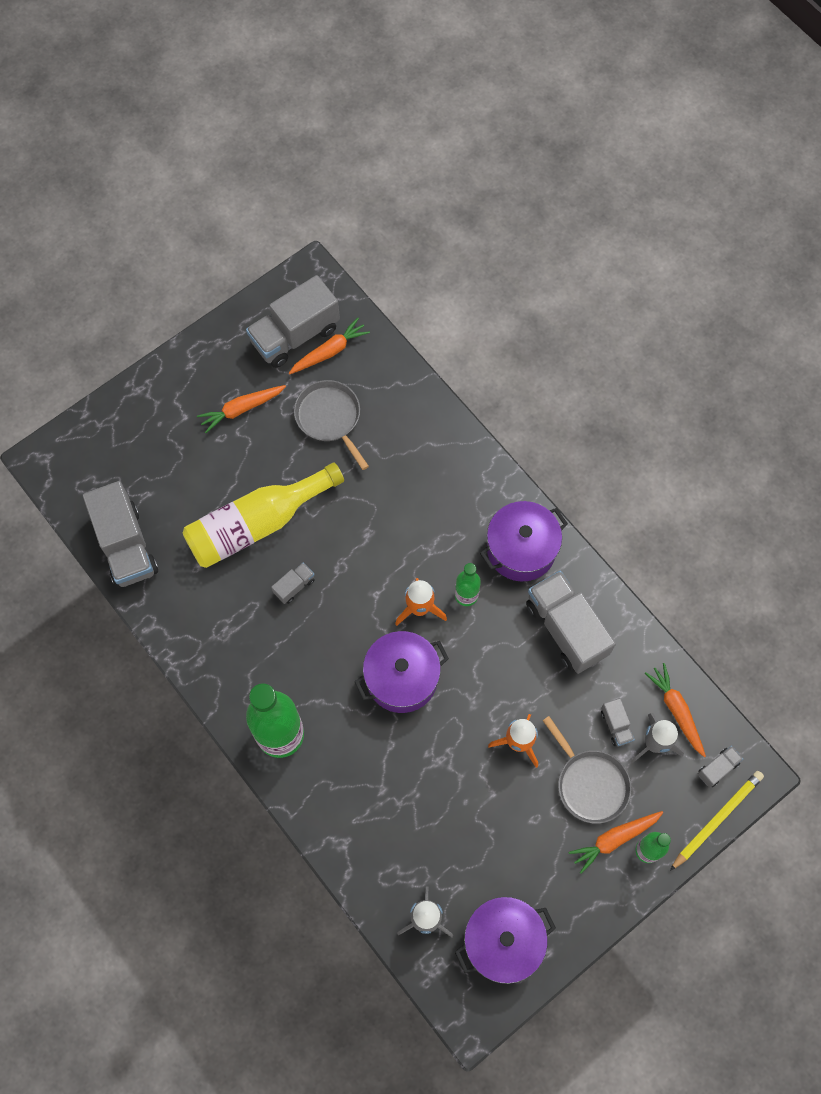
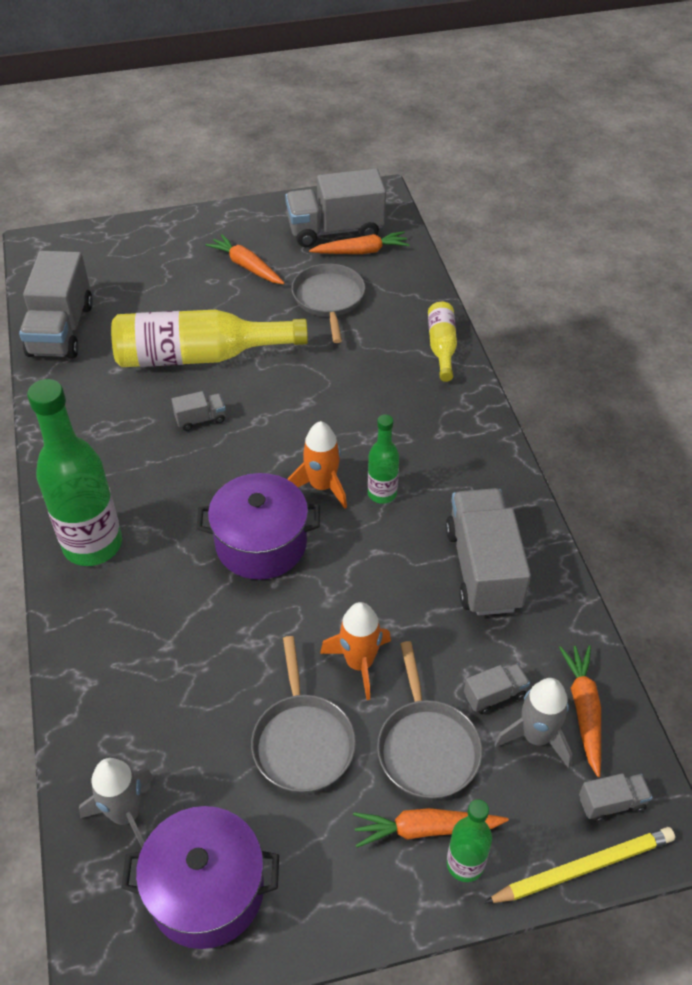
camera: 25 degrees right, 20 degrees down
(241, 409) = (246, 266): orange carrot -> orange carrot turned 45 degrees clockwise
(445, 431) = (442, 347): none -> yellow bottle
(510, 817) = (303, 742): none -> grey pan
(521, 549) = (469, 474): purple pot -> none
(616, 725) = (494, 695): grey truck -> grey truck turned 120 degrees counterclockwise

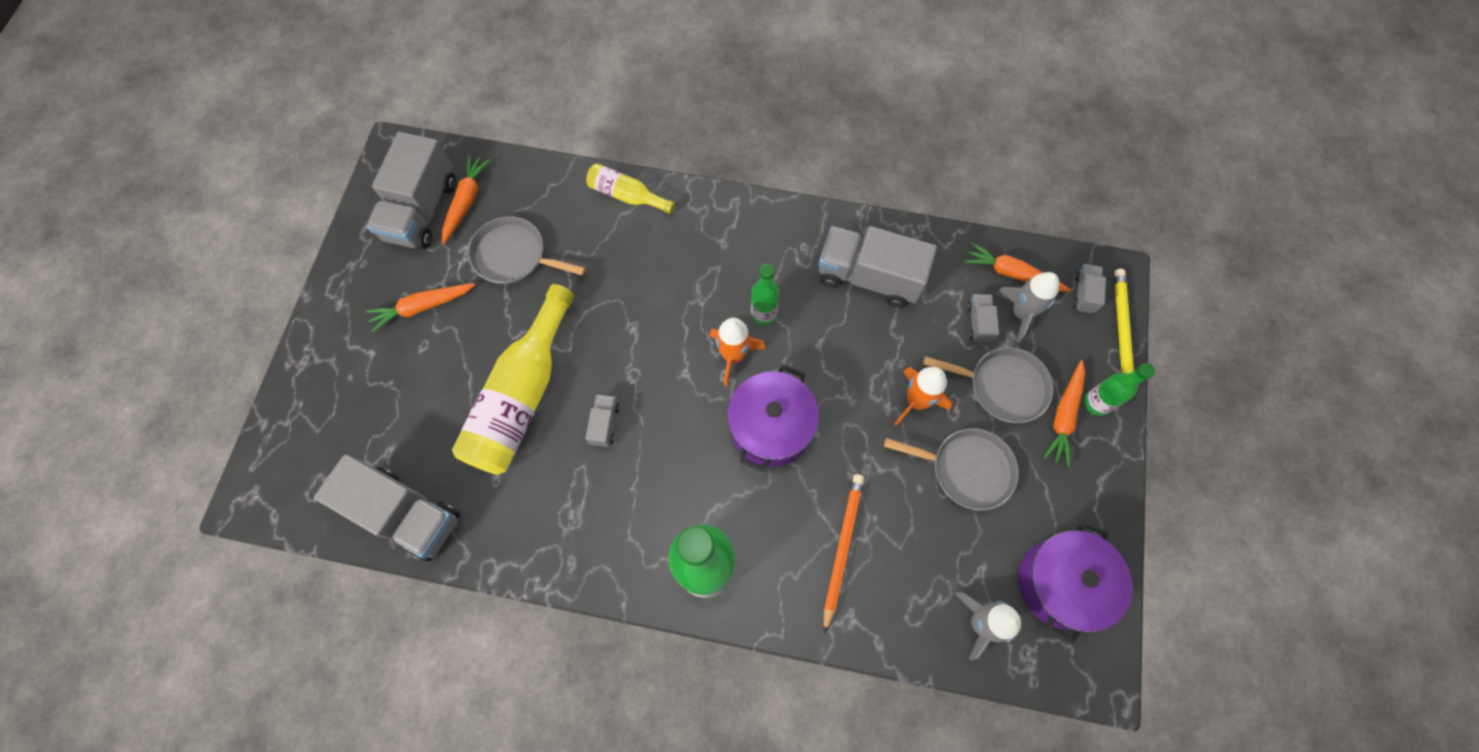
camera: 65 degrees left, 20 degrees up
(158, 650) = (842, 548): none -> orange pencil

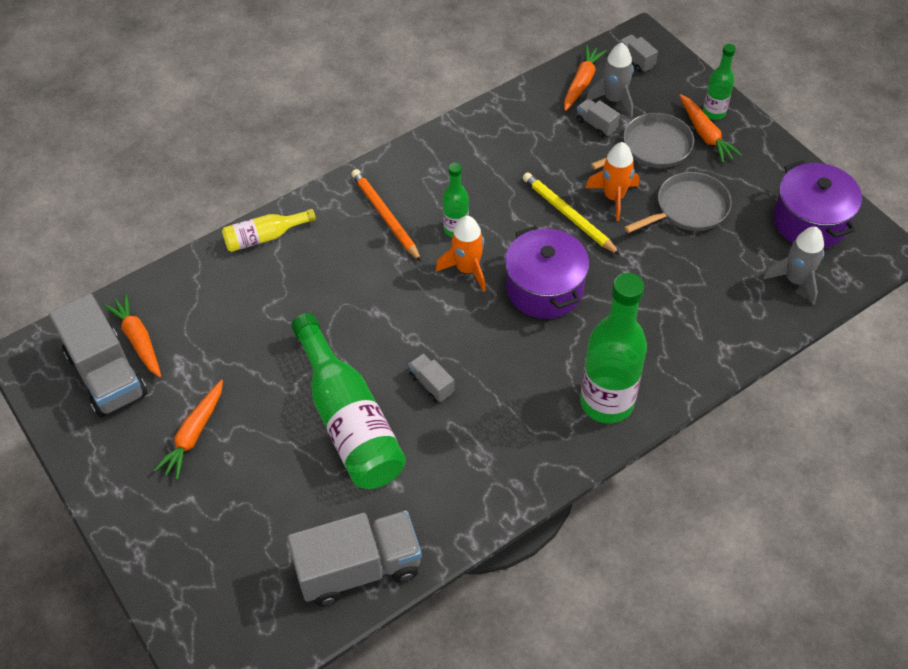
camera: 45 degrees left, 15 degrees down
(513, 256) = (225, 342): grey pan -> none
(522, 396) = (349, 420): yellow bottle -> green bottle
(842, 548) = (672, 314): orange pencil -> orange pencil (385, 216)
(869, 277) = (497, 153): grey truck -> none
(1012, 273) = (582, 82): orange carrot -> orange carrot turned 135 degrees clockwise
(1121, 333) = (682, 65): yellow pencil -> yellow pencil (568, 215)

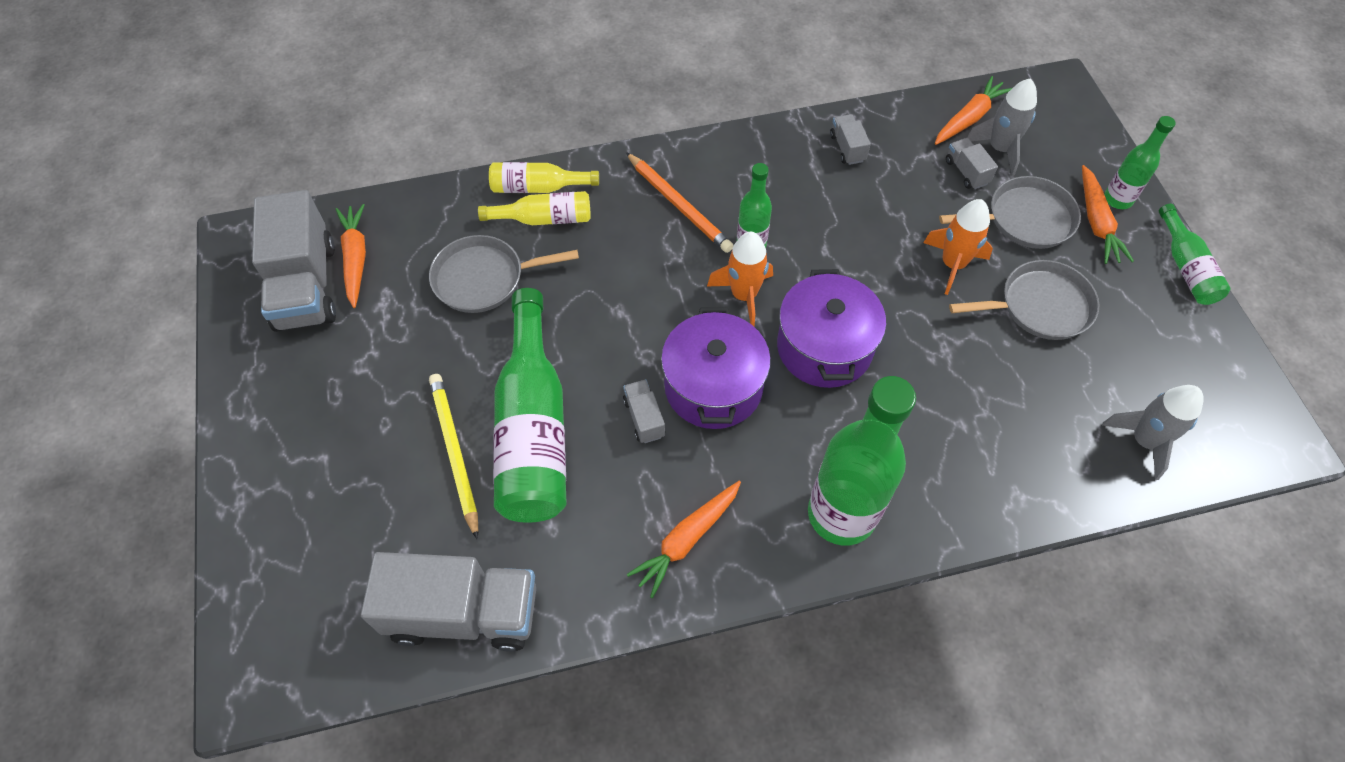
camera: 20 degrees right, 5 degrees up
(194, 434) = (361, 384): orange carrot -> orange carrot (686, 539)
(254, 322) = (484, 278): none -> grey pan
(281, 260) = (544, 219): none -> yellow bottle
(385, 216) = (678, 205): orange pencil -> orange pencil turned 150 degrees clockwise
(568, 215) = (889, 269): yellow pencil -> yellow pencil (455, 453)
(636, 60) = (1045, 111): grey truck -> grey truck (847, 148)
(779, 148) = (1185, 267): none -> green bottle
(810, 221) = (1192, 371): purple pot -> purple pot (713, 387)

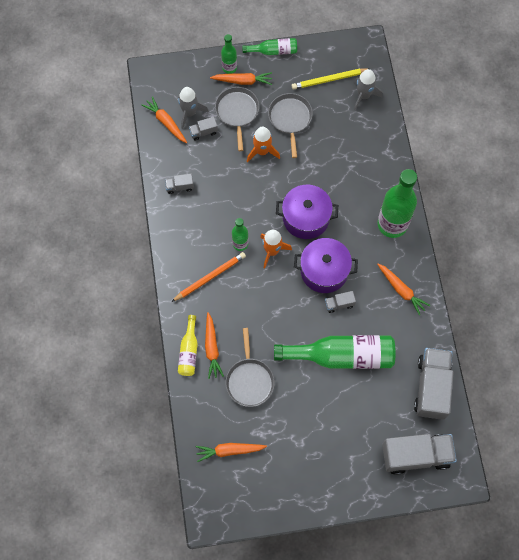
camera: 85 degrees left, 10 degrees up
(306, 286) = (245, 477): grey truck -> grey truck (416, 455)
(455, 453) = (352, 393): yellow pencil -> yellow pencil (329, 80)
(544, 219) = (212, 348): yellow bottle -> orange carrot

